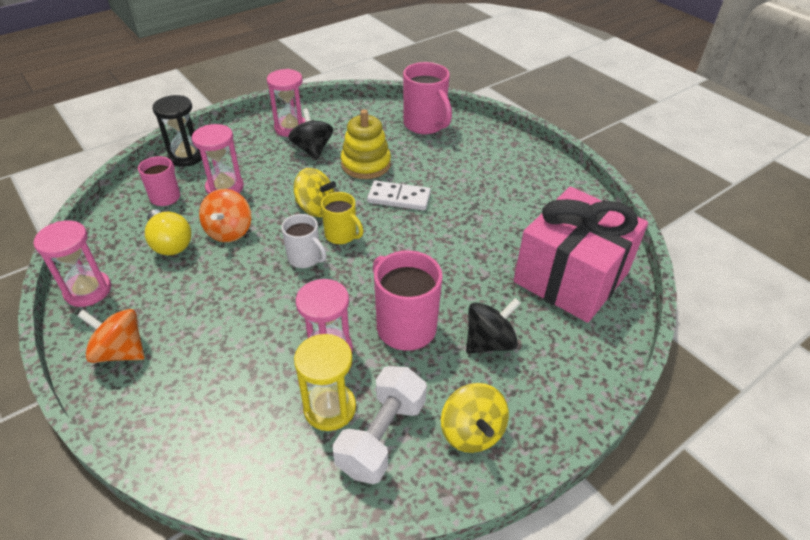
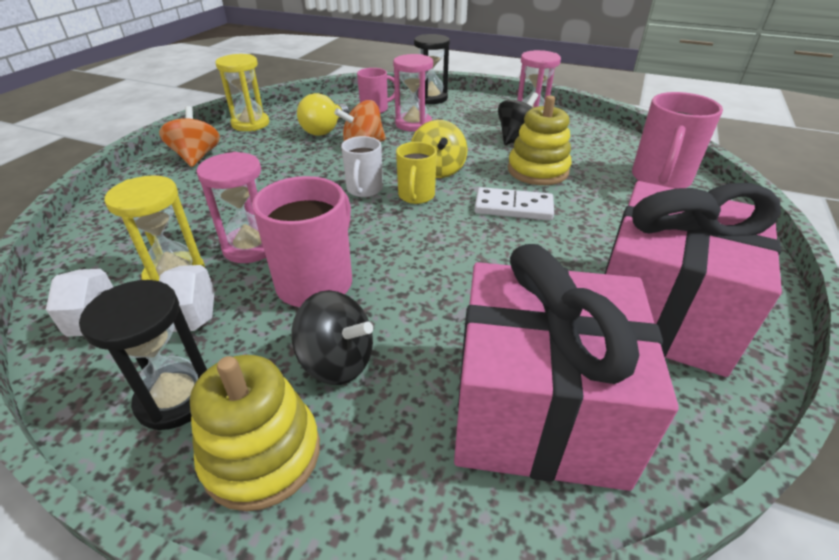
camera: 60 degrees right, 5 degrees down
(88, 290) = (250, 124): pink hourglass -> yellow hourglass
(399, 198) = (513, 207): white domino -> white domino turned 60 degrees counterclockwise
(472, 432) = (175, 398): yellow spinning top -> black hourglass
(535, 198) = (662, 311): none -> pink gift
(540, 398) = (262, 454): none -> yellow stacking toy

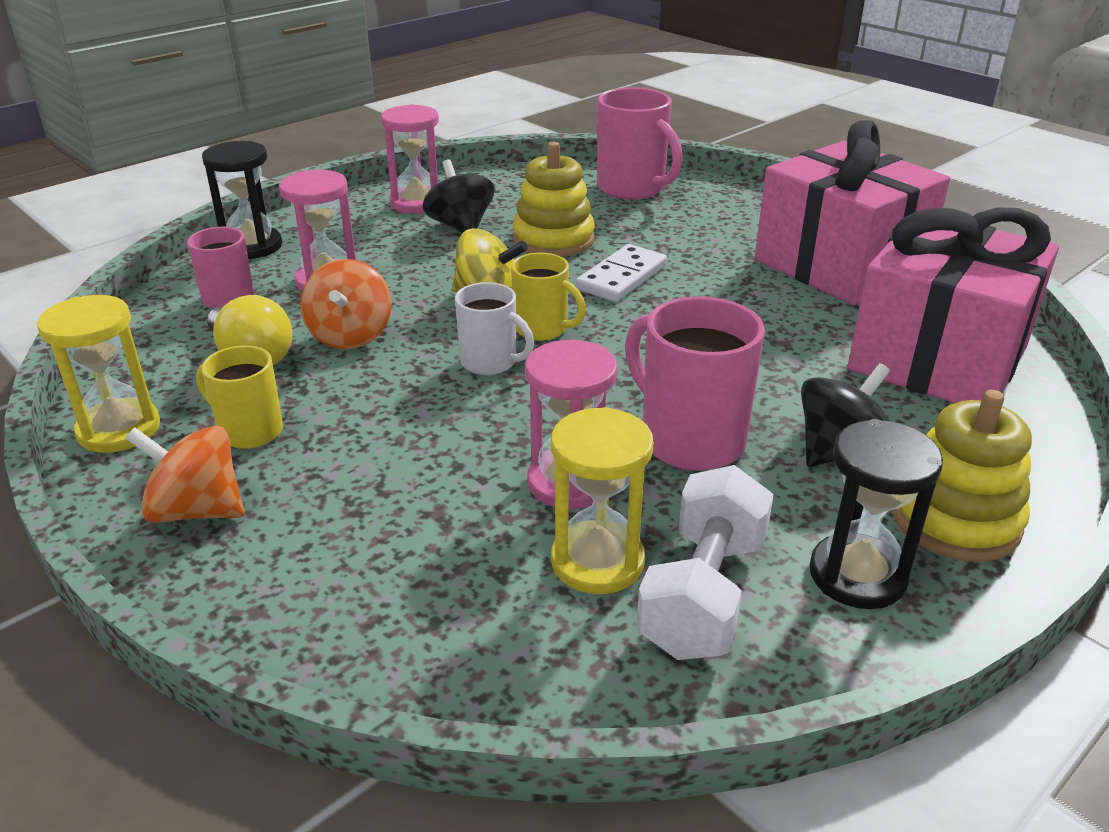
camera: 65 degrees left, 5 degrees down
(261, 149) = (249, 431): none -> yellow mug

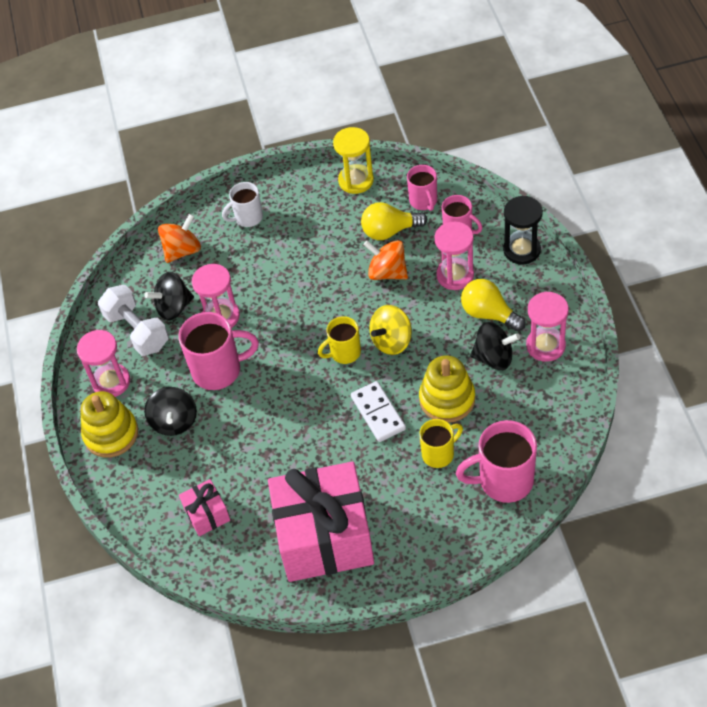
camera: 125 degrees right, 20 degrees up
(165, 343) = (423, 201): none -> pink mug
(197, 510) = (283, 199): orange spinning top -> orange spinning top (182, 250)
(249, 431) = (327, 221): yellow mug -> yellow mug (439, 454)
(387, 244) = (489, 314): none -> yellow light bulb
(490, 362) = (327, 320): white mug -> white mug (248, 218)
(597, 561) = (173, 307): yellow hourglass -> black spinning top
(857, 575) = (111, 382): black hourglass -> pink hourglass
(938, 358) = (207, 514): pink gift -> pink gift, size x0.44

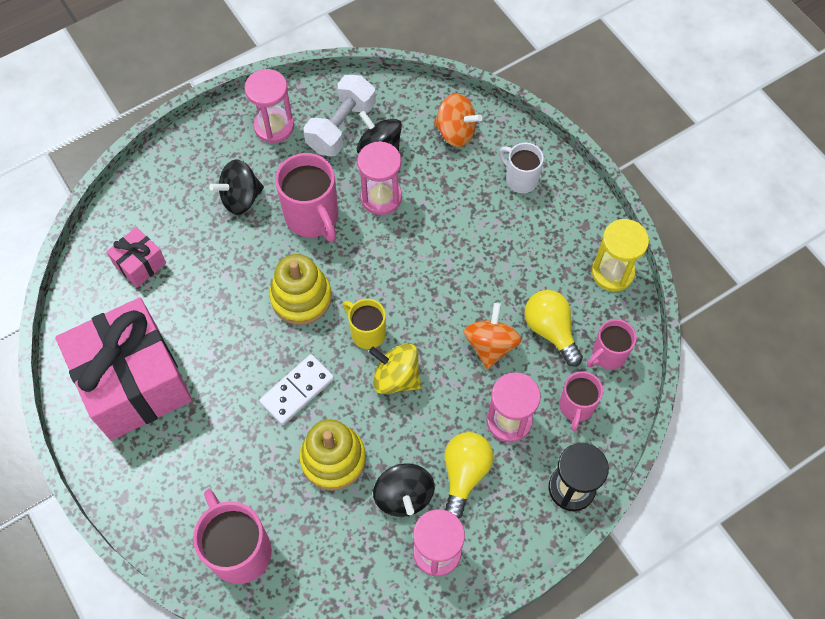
camera: 65 degrees right, 10 degrees up
(111, 434) = (213, 148): yellow stacking toy -> yellow stacking toy (301, 297)
(439, 454) = (259, 469): yellow mug -> none

